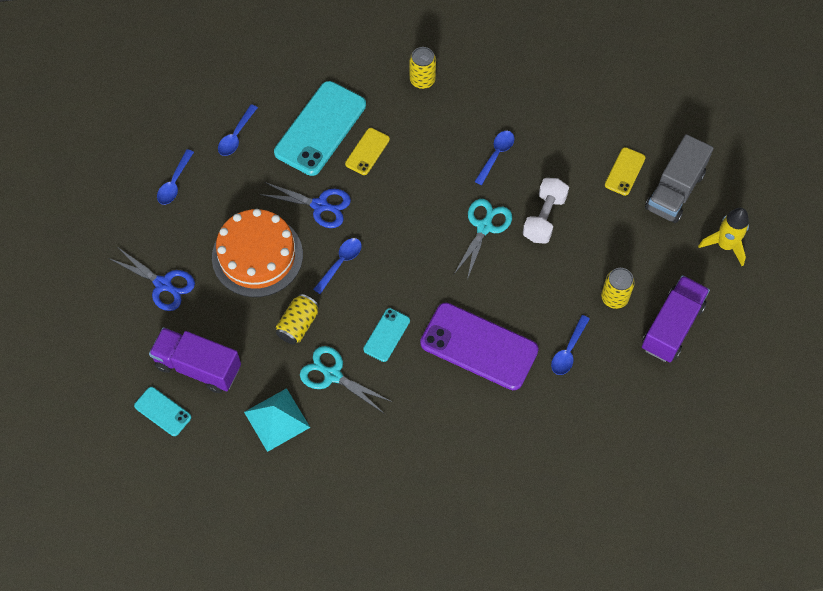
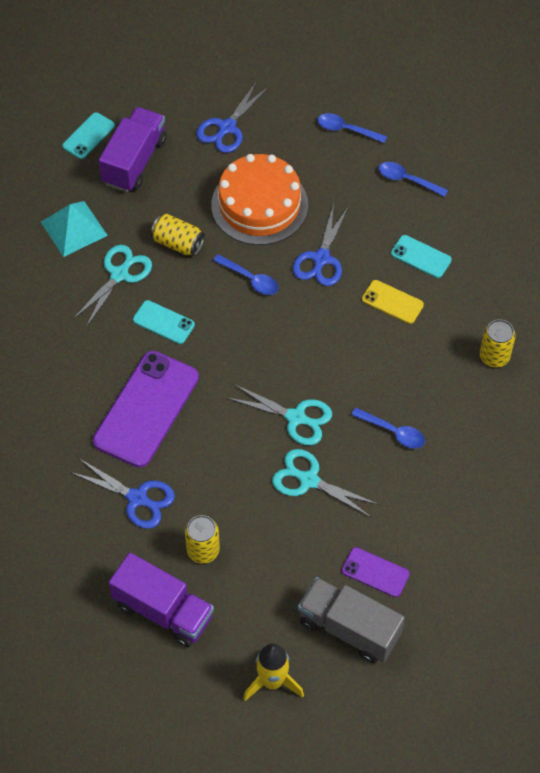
camera: 90 degrees right, 5 degrees down
(320, 128) = (421, 257): turquoise phone -> turquoise phone, size x0.49
(544, 217) = (309, 480): white dumbbell -> turquoise scissors
(568, 351) = (137, 498): blue spoon -> blue scissors
(624, 171) = (375, 572): yellow phone -> purple phone

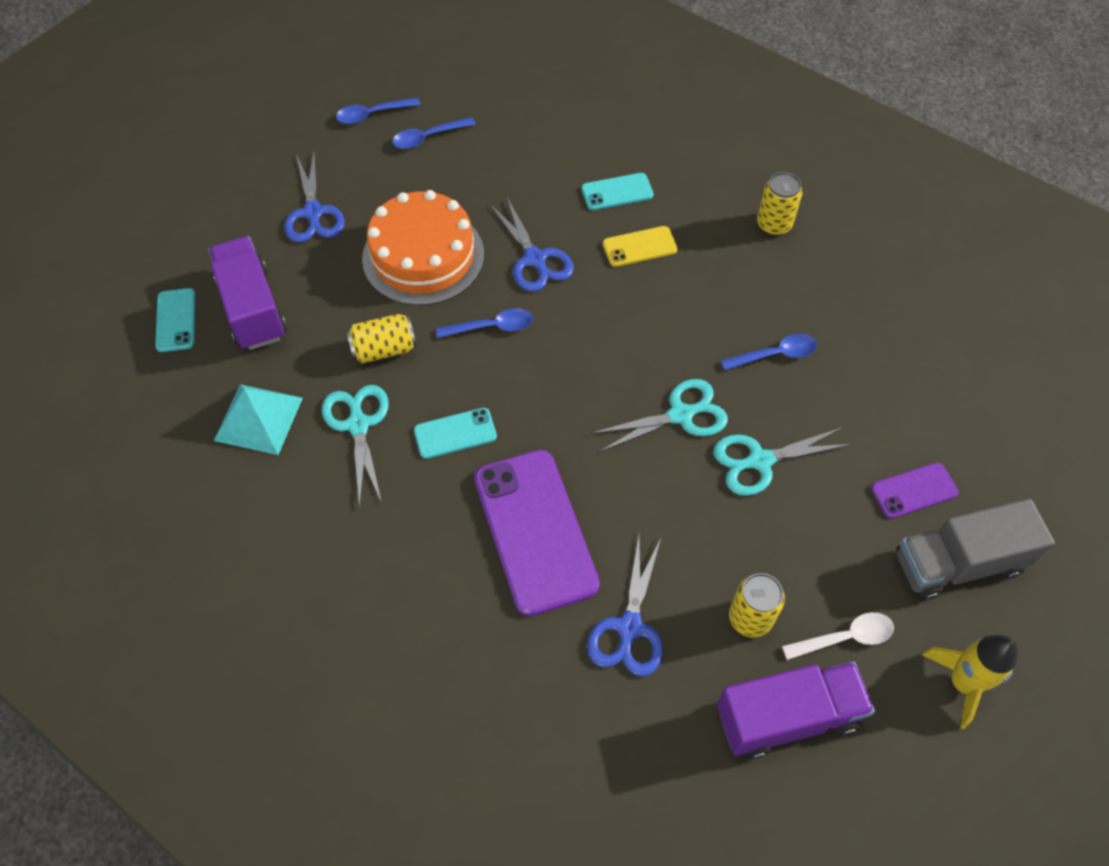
camera: 45 degrees left, 0 degrees up
(137, 498) = (629, 627): blue scissors -> blue scissors turned 120 degrees clockwise
(240, 604) = (845, 637): none -> white spoon
(407, 180) = (530, 140): blue spoon -> blue spoon (372, 114)

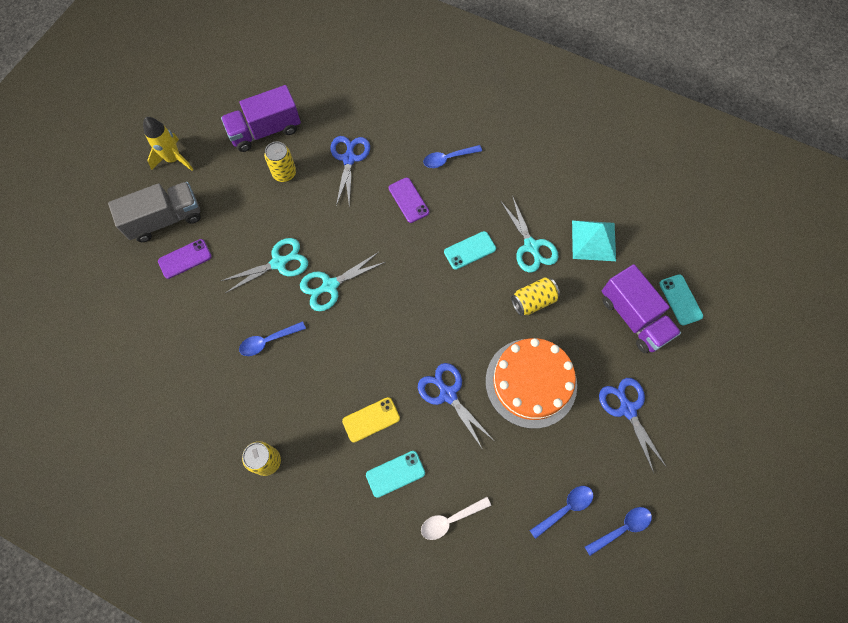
camera: 170 degrees right, 10 degrees up
(492, 327) = (465, 330): blue spoon -> blue spoon (448, 159)
(535, 531) = (408, 200): purple phone -> purple phone, size x0.49
(845, 637) = (233, 171): white spoon -> white spoon (450, 520)

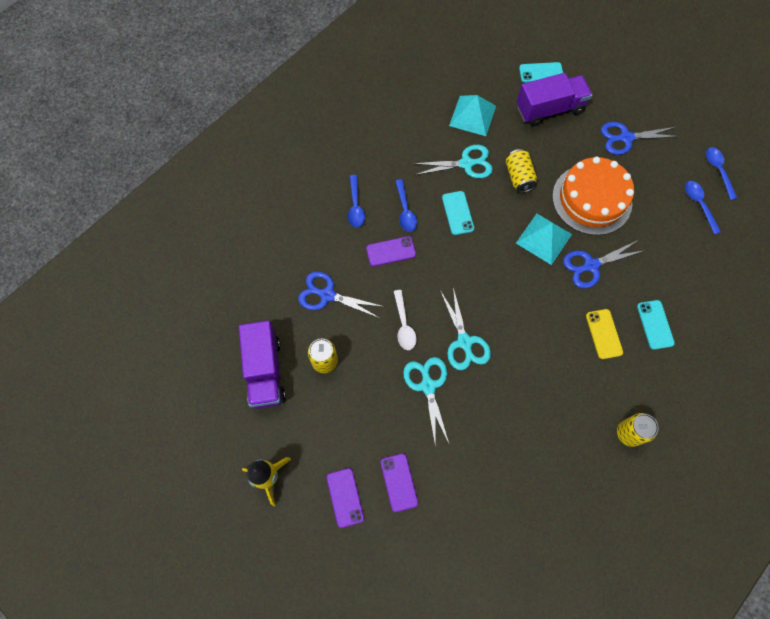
camera: 75 degrees left, 0 degrees up
(165, 219) = (345, 497): grey truck -> purple phone
(268, 341) = (510, 411): blue spoon -> blue spoon (405, 211)
(450, 520) = (698, 290): white spoon -> white spoon (404, 325)
(466, 340) = (544, 238): none -> turquoise pyramid

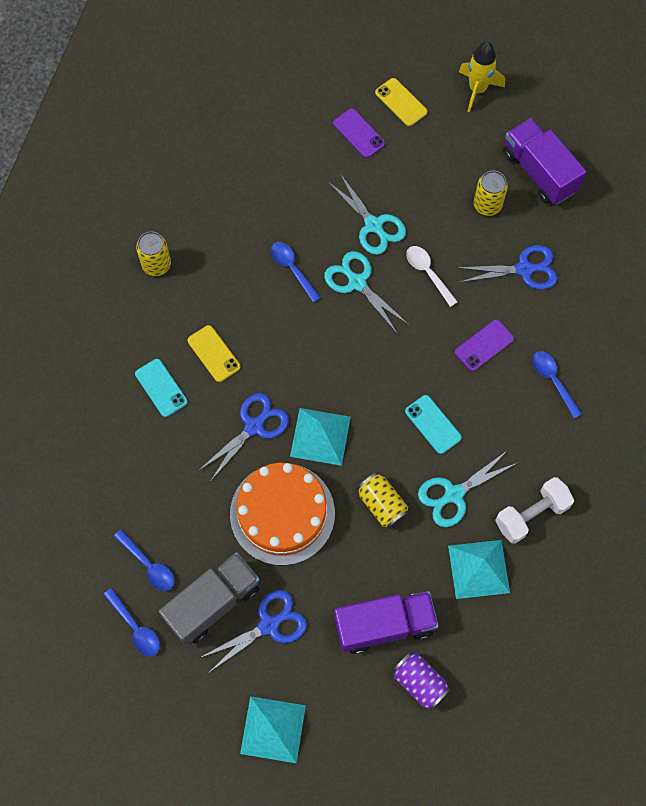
camera: 155 degrees right, 0 degrees up
(345, 497) = (401, 102): purple phone -> yellow phone
(405, 211) = (494, 400): blue spoon -> blue spoon (292, 269)
(420, 131) = (531, 515): none -> white dumbbell
(541, 73) = (419, 682): turquoise phone -> purple can
(549, 109) = (384, 625): purple truck -> purple truck turned 150 degrees counterclockwise
(643, 84) = (273, 729): none -> turquoise pyramid
(660, 164) = (213, 603): none -> grey truck

